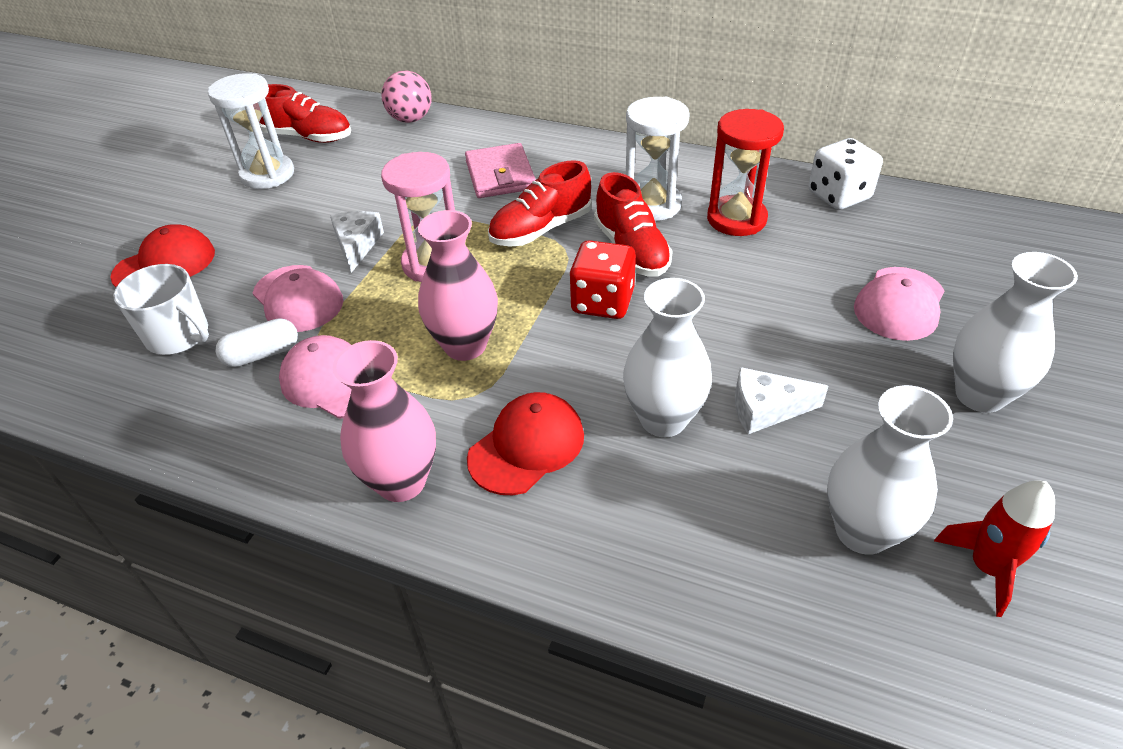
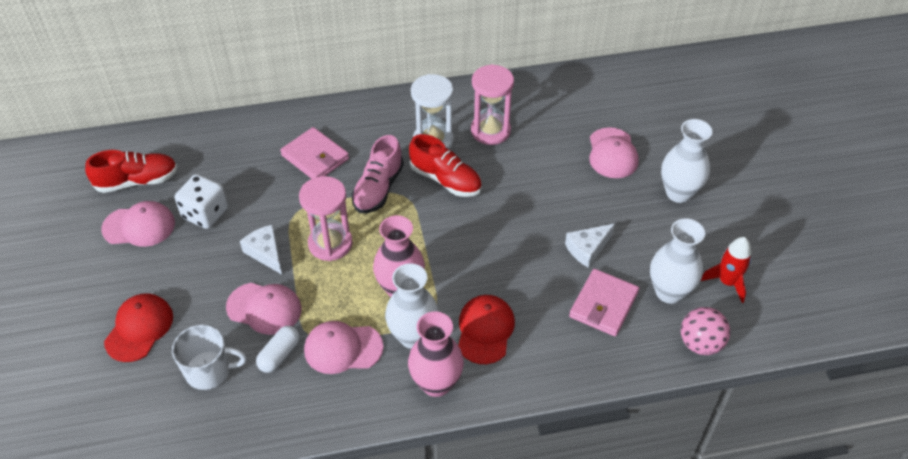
camera: 35 degrees left, 5 degrees up
(267, 175) = (139, 226): white hourglass -> pink cap
(410, 119) = (204, 134): pink ball -> pink ball (700, 343)
(541, 229) = (378, 188): red shoe -> pink shoe
(602, 302) = (456, 223): red dice -> none
(663, 419) = (542, 280): white vase -> white vase (413, 336)
(732, 497) = (603, 305): none -> pink wallet
(736, 219) = (490, 131): red hourglass -> pink hourglass
(838, 196) = (536, 89): white dice -> white dice (205, 213)

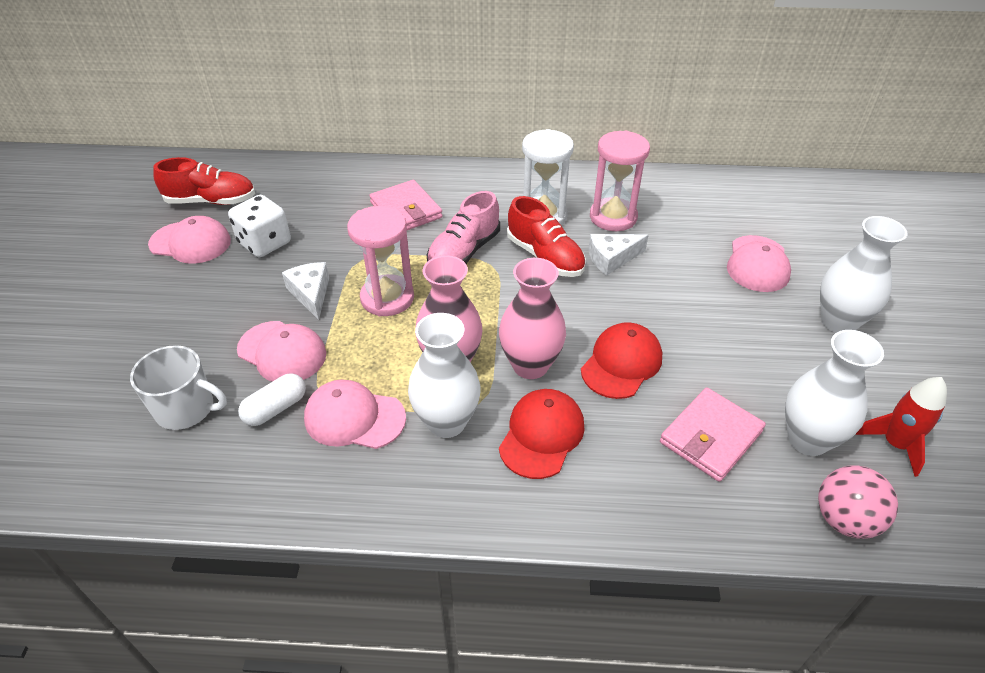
camera: 15 degrees right, 5 degrees down
(139, 328) = (134, 345): red cap -> red cap (621, 363)
(436, 383) = (456, 488): pink vase -> pink vase (530, 365)
(587, 249) = (703, 364): white cheese -> white cheese (612, 258)

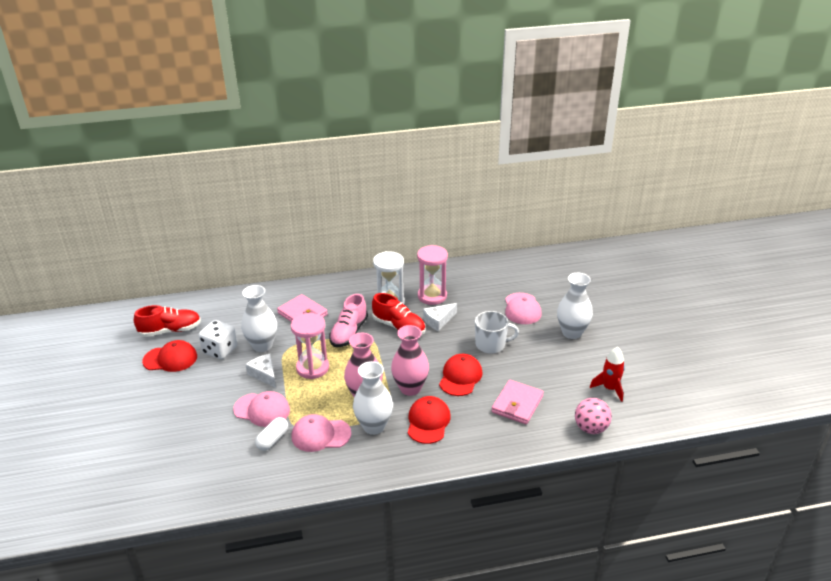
camera: 15 degrees left, 10 degrees down
(186, 409) = (219, 451): white mug -> white mug (491, 345)
(190, 243) = (170, 359): pink cap -> red cap
(807, 439) = (566, 395): white vase -> white vase (262, 345)

